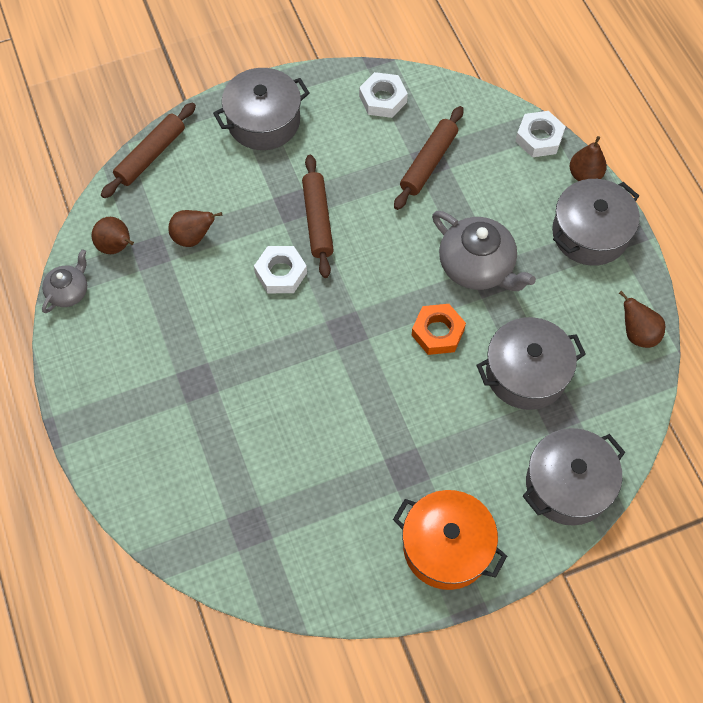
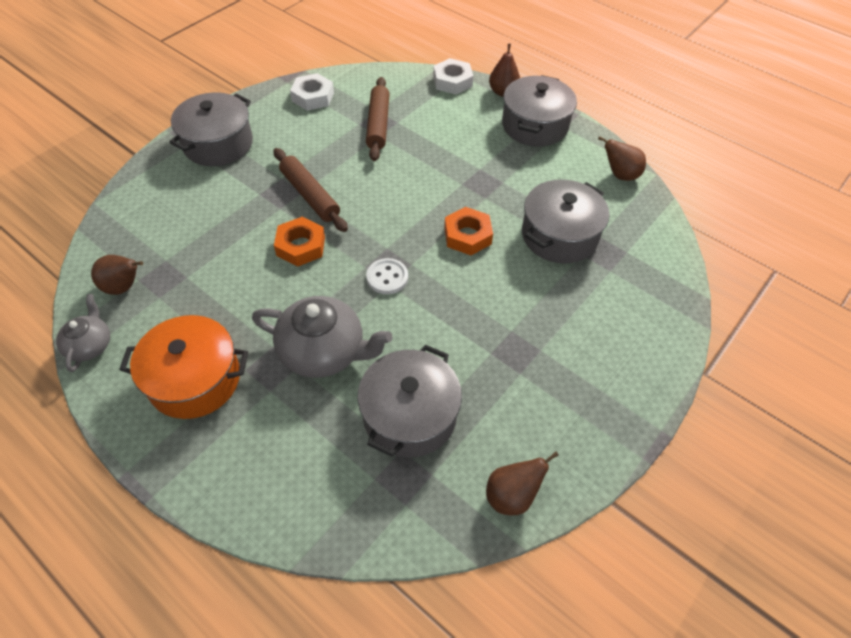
camera: 30 degrees left, 10 degrees down
(151, 155) = (123, 203): brown rolling pin -> none
(193, 237) = (199, 250): brown pear -> brown pear (512, 496)
(281, 273) = (300, 246): white nut -> orange nut
(338, 342) = (387, 277): none -> white button
(446, 547) = (596, 400): orange pot -> orange pot (195, 379)
(477, 266) = (466, 178): grey teapot -> grey teapot (324, 351)
(568, 485) = (654, 302): grey pot -> grey pot (409, 415)

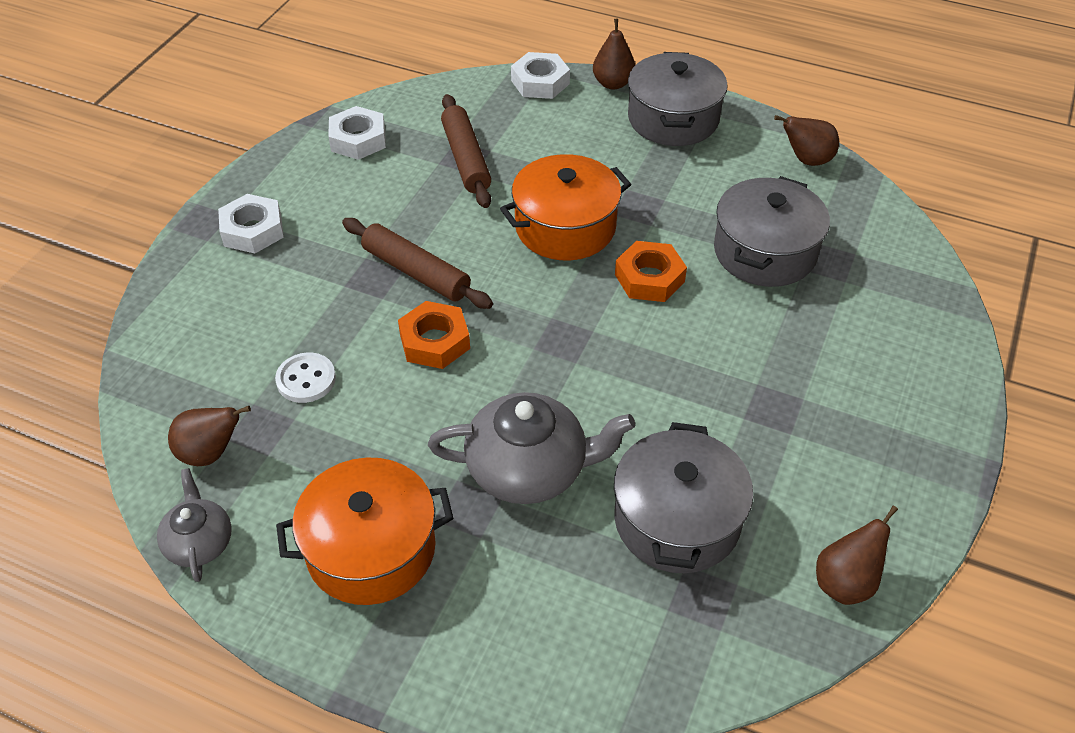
camera: 15 degrees left, 5 degrees down
(218, 144) = (253, 230): grey pot -> white nut
(387, 277) = (569, 355): white button -> white button (306, 379)
(424, 186) = (565, 227): none -> orange pot

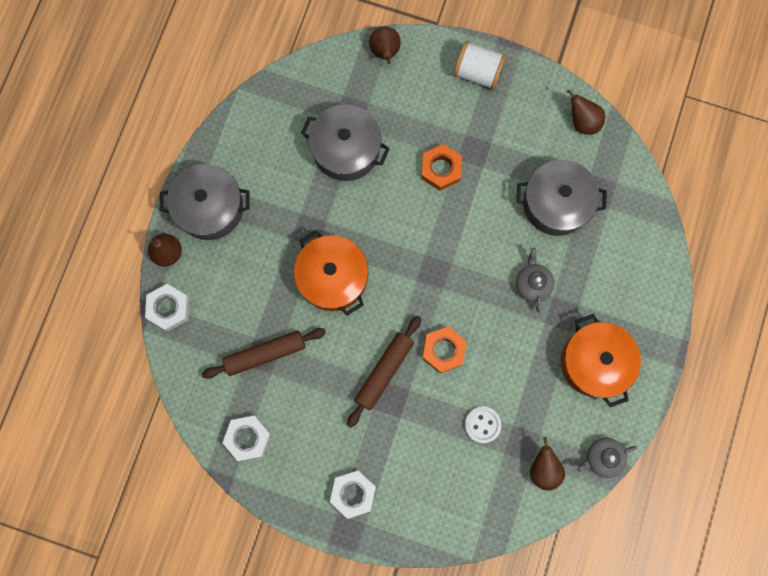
camera: 95 degrees left, 30 degrees up
(529, 469) = (532, 283): grey teapot -> grey teapot, size x0.57
(649, 278) = (376, 221): orange nut -> orange nut (441, 169)
(806, 160) = (251, 118): brown pear -> brown pear (385, 52)
(921, 425) = (478, 73): none -> white spool

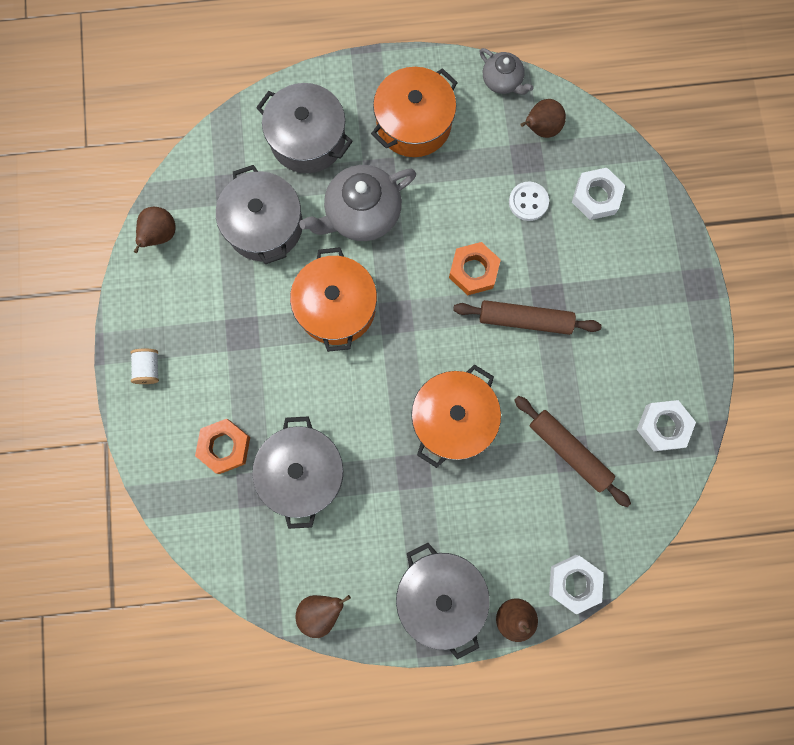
camera: 115 degrees left, 0 degrees up
(353, 493) = (659, 295): white nut -> white nut (596, 197)
(385, 52) = (166, 484): brown pear -> brown pear (321, 611)
(441, 169) = (279, 359): orange nut -> orange nut (224, 447)
(463, 229) = (336, 307): none -> orange pot
(478, 73) = (149, 368): white spool -> white spool, size x0.59
(532, 283) = (361, 213): grey teapot -> grey teapot, size x1.77
(617, 269) = (307, 139): none -> grey pot

